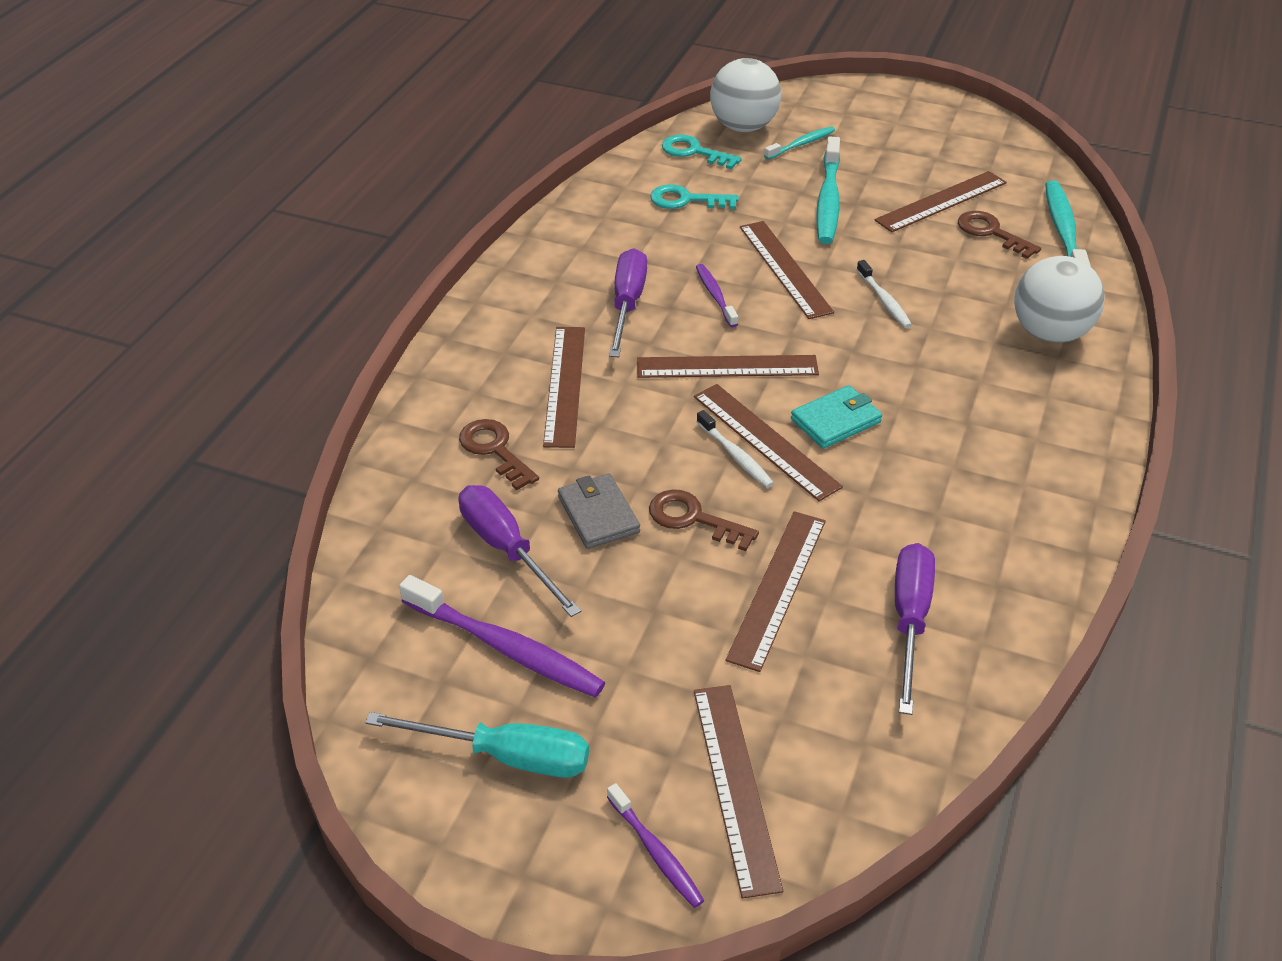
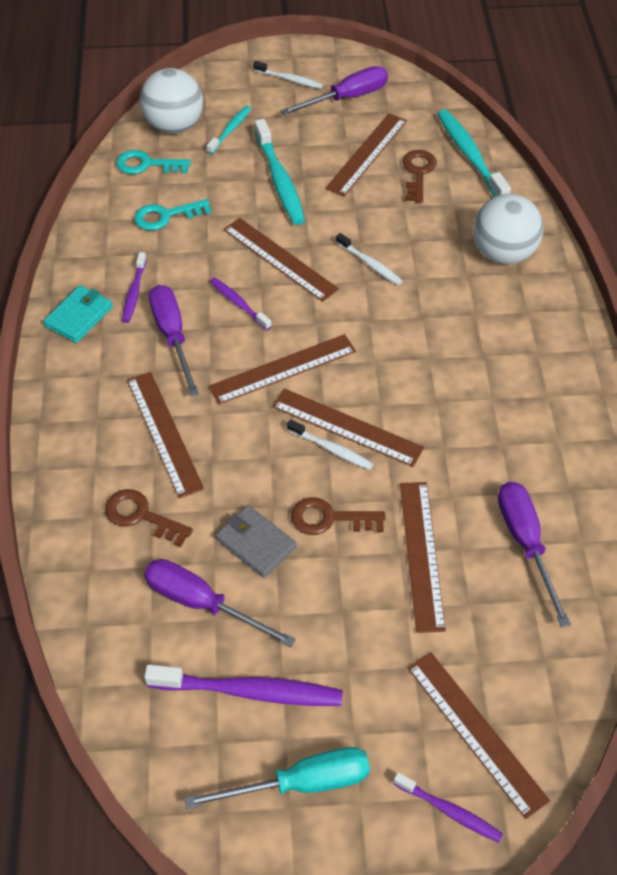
camera: 25 degrees left, 10 degrees up
(612, 256) = (134, 292): none -> purple toothbrush
(836, 420) = (389, 389): turquoise wallet -> turquoise wallet (79, 316)
(893, 116) = (289, 79): none -> white toothbrush
(949, 147) = (347, 98): none -> purple screwdriver
(991, 233) = (418, 173): brown key -> brown key turned 75 degrees clockwise

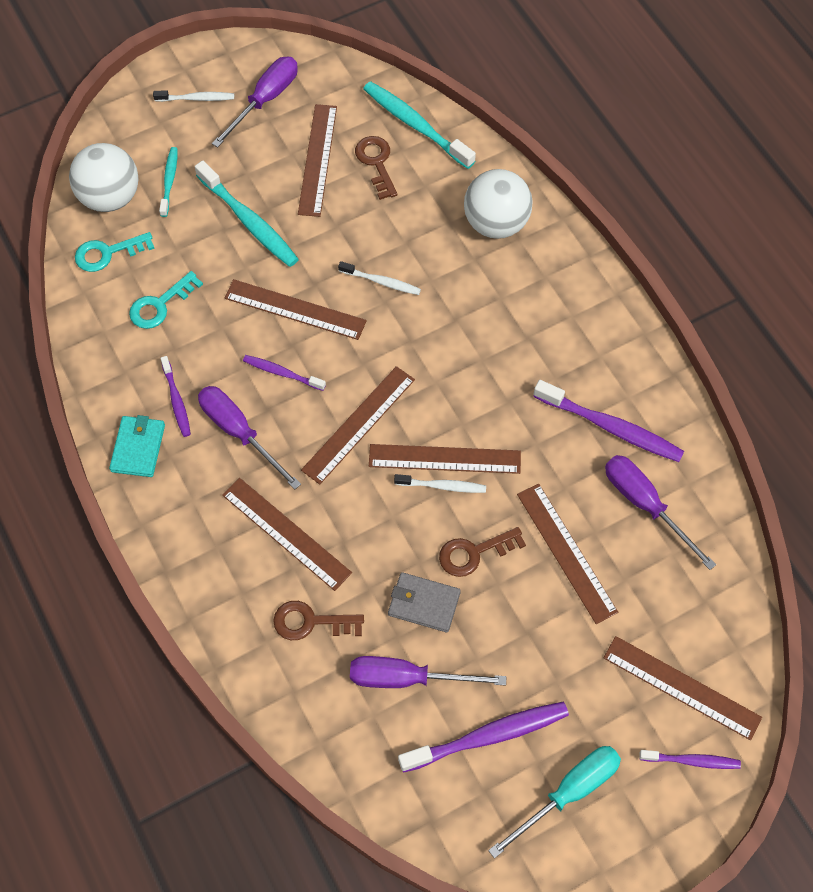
camera: 25 degrees left, 10 degrees up
(526, 461) = (611, 427): none -> purple toothbrush

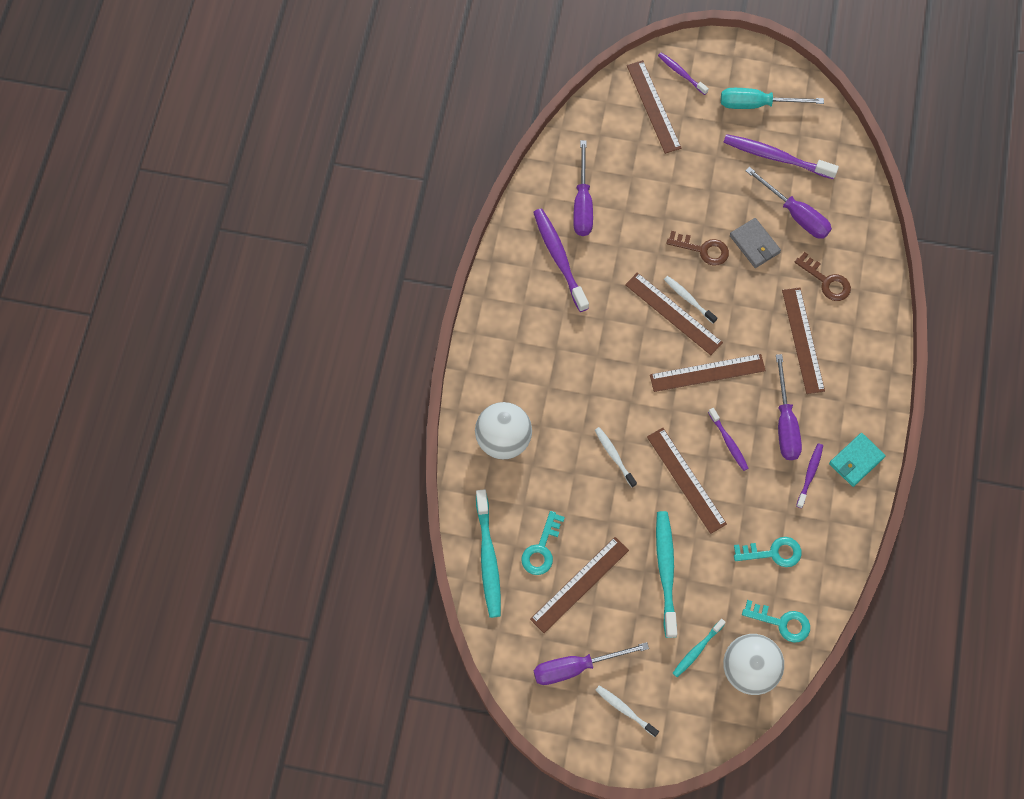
camera: 140 degrees left, 5 degrees up
(376, 163) = (541, 549): brown key -> turquoise key
(566, 552) = (650, 212): brown ruler -> none

